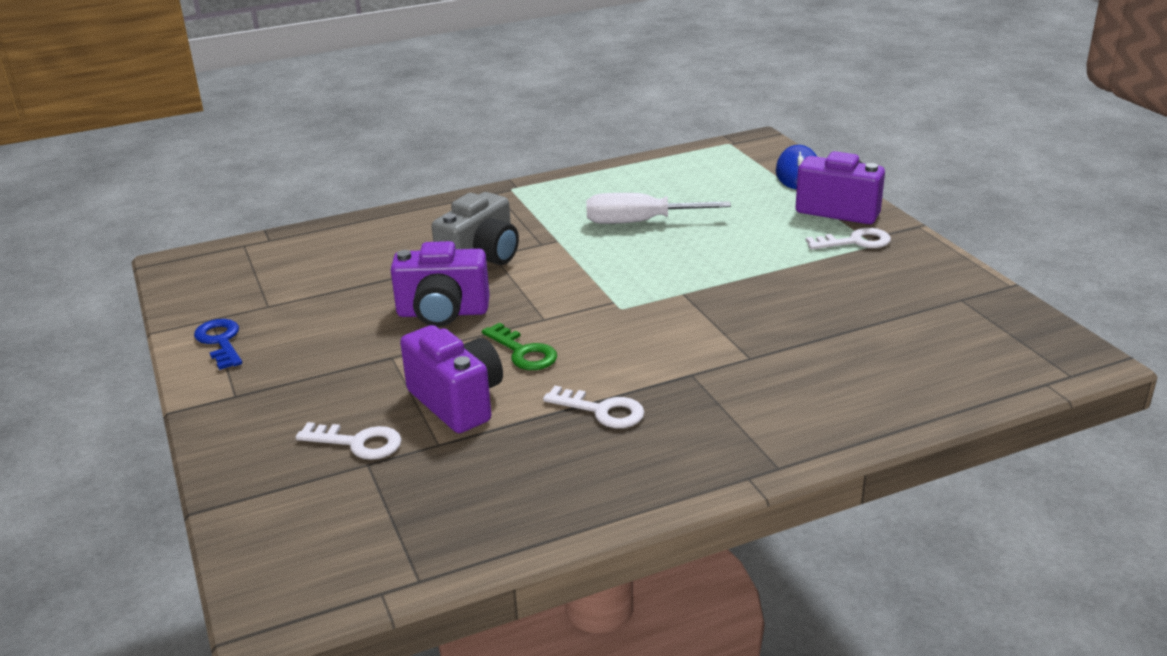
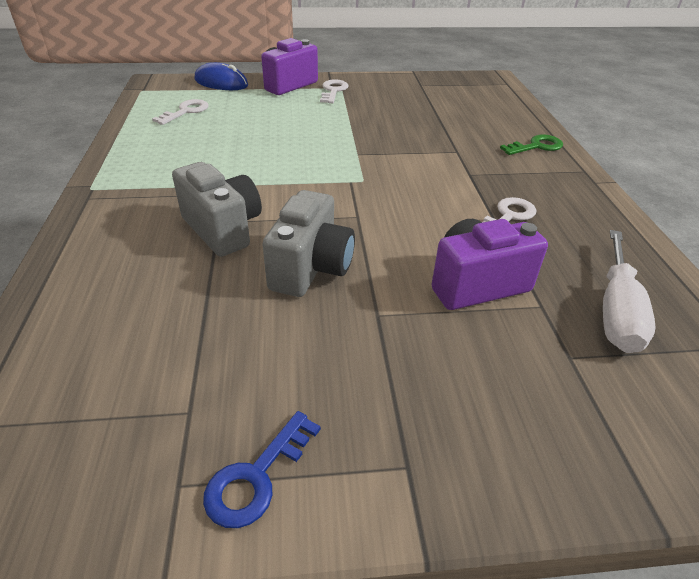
camera: 75 degrees left, 10 degrees up
(220, 342) = (257, 476): blue key -> blue key turned 45 degrees counterclockwise
(357, 443) = (533, 360): white key -> white key (185, 112)
(442, 313) = (311, 268): purple camera -> grey camera
(523, 352) = (407, 235): green key -> green key (536, 146)
(639, 222) = (231, 146): white screwdriver -> white screwdriver (616, 311)

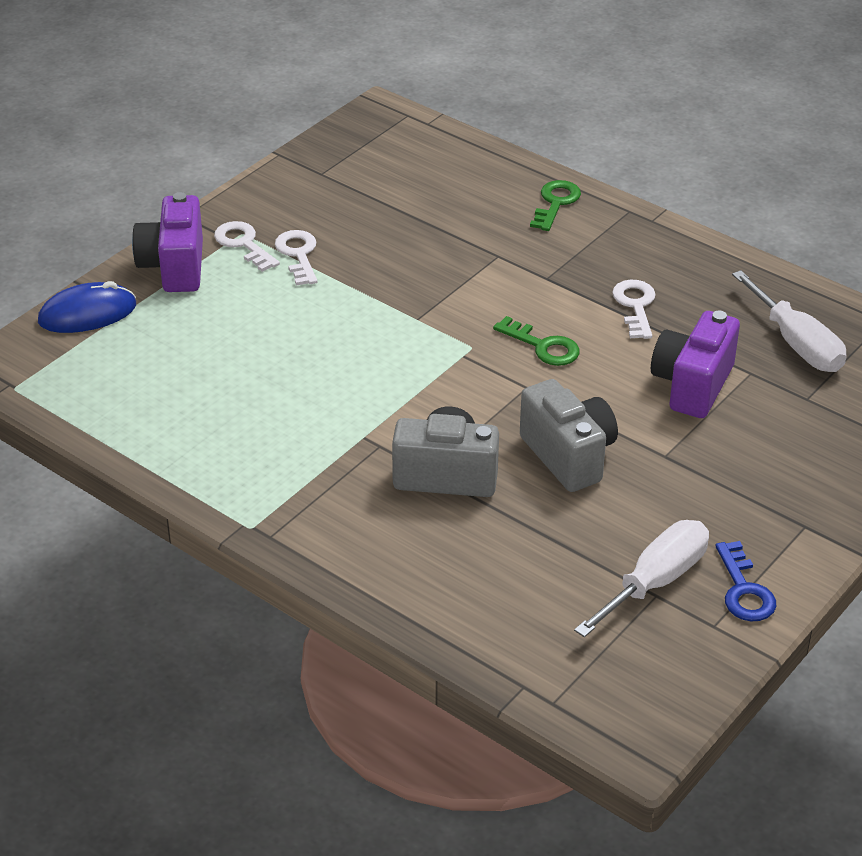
camera: 45 degrees left, 0 degrees up
(185, 112) = (140, 382): white key -> white key (298, 255)
(206, 400) = (655, 582): none -> white screwdriver
(406, 202) = (542, 346): none -> green key

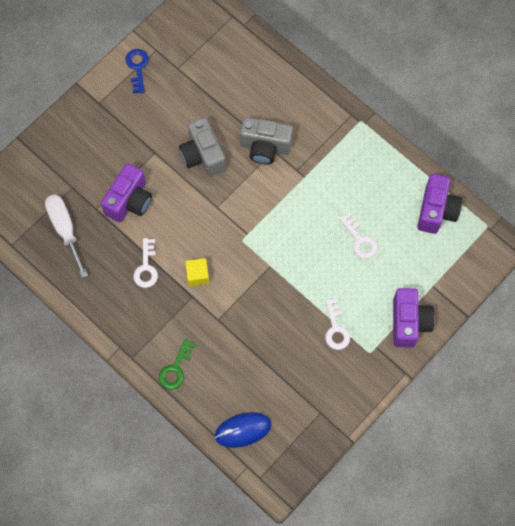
camera: 175 degrees left, 30 degrees up
(87, 313) = (455, 284): blue mouse -> blue mouse (243, 430)
(108, 402) = (436, 211): none -> purple camera
(244, 244) = (368, 341): white key -> white key (360, 240)
(542, 346) = (203, 238): green key -> none
(543, 301) = (197, 275): none -> yellow cube
(655, 582) = (176, 75): white screwdriver -> none

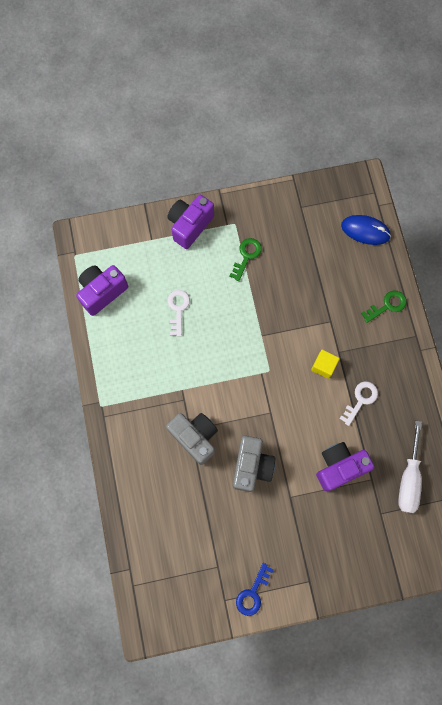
camera: 145 degrees left, 5 degrees up
(336, 328) = (246, 256): white key -> green key

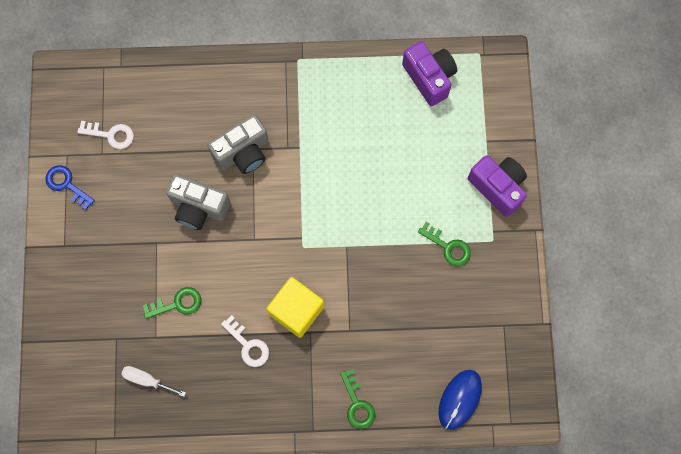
camera: 100 degrees right, 0 degrees up
(178, 309) = (394, 157): white key -> white key (110, 135)
(323, 366) = (296, 310): yellow cube -> yellow cube, size x1.72
(339, 467) = (177, 304): purple camera -> green key
(408, 478) = (147, 380): white screwdriver -> white screwdriver, size x0.63

